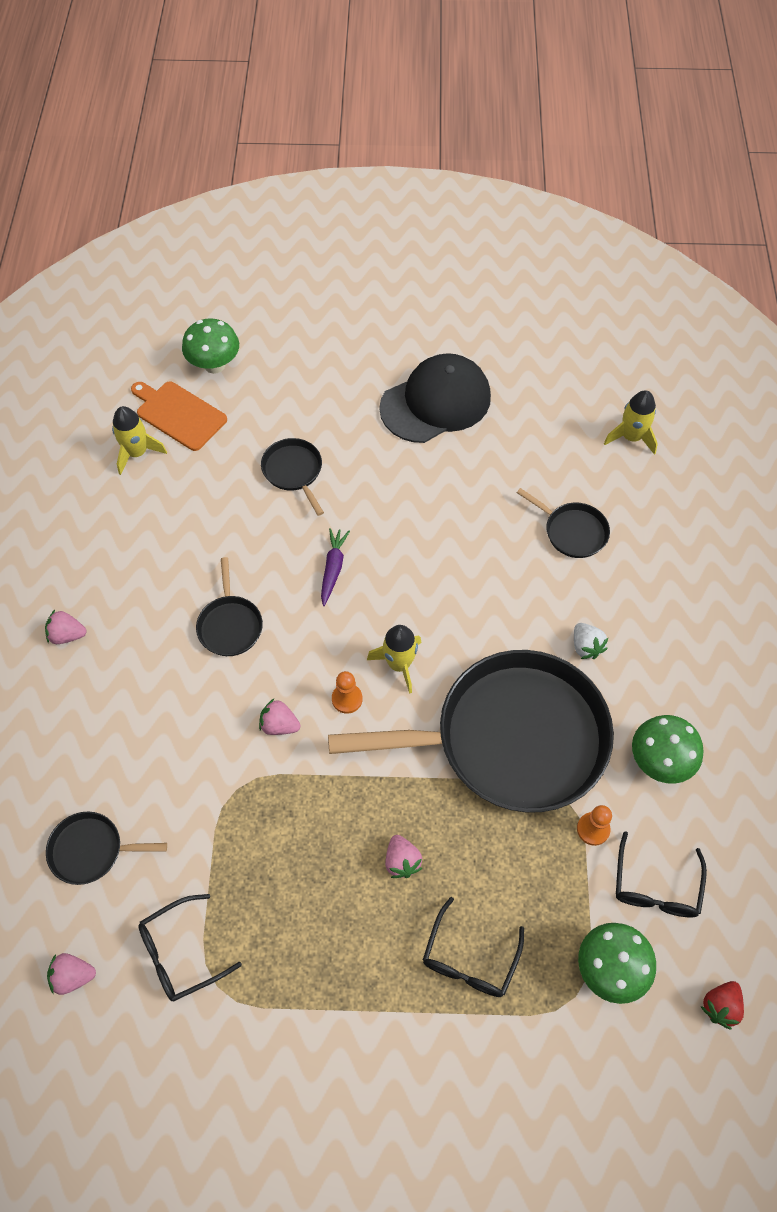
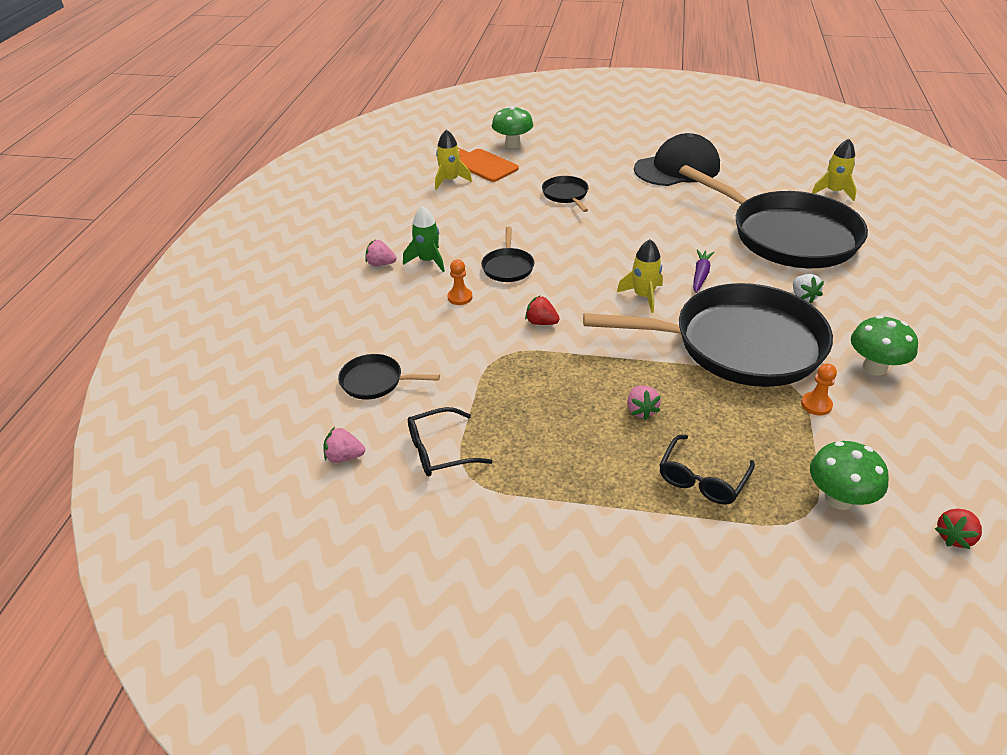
camera: 10 degrees right, 20 degrees down
(127, 623) = (428, 261): none -> green rocket
(279, 725) = (541, 322): pink strawberry -> red strawberry
(333, 568) = (592, 243): purple carrot -> purple carrot (700, 275)
(347, 699) = (598, 312): orange pawn -> orange pawn (460, 297)
(572, 531) = (788, 236): black pan -> black pan, size x2.44
(655, 886) = (879, 447): black glasses -> none

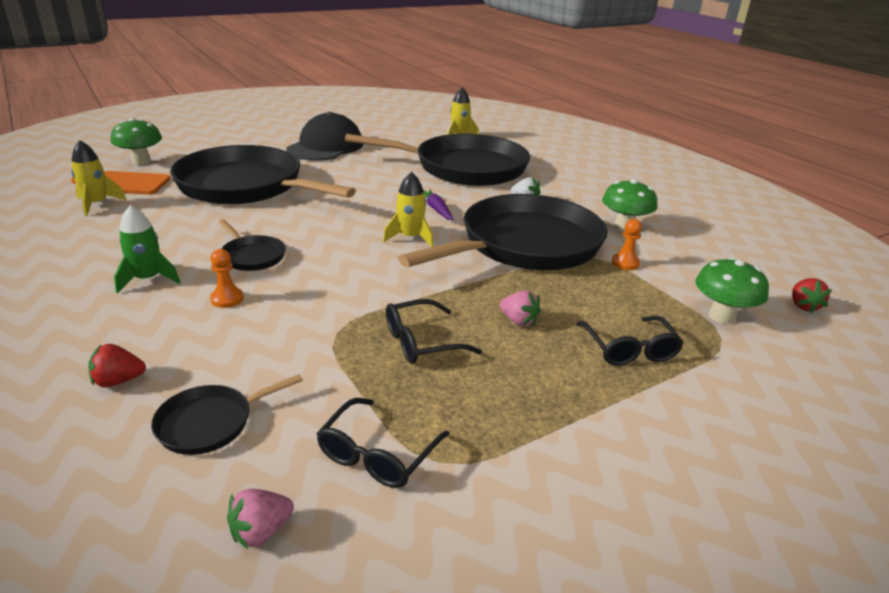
camera: 45 degrees left, 10 degrees down
(381, 264) = (84, 302): pink strawberry -> none
(541, 322) = (343, 289): red strawberry -> red strawberry (118, 381)
(548, 391) = (421, 342): none -> black glasses
(566, 195) = (245, 186): black pan -> black pan, size x2.44

